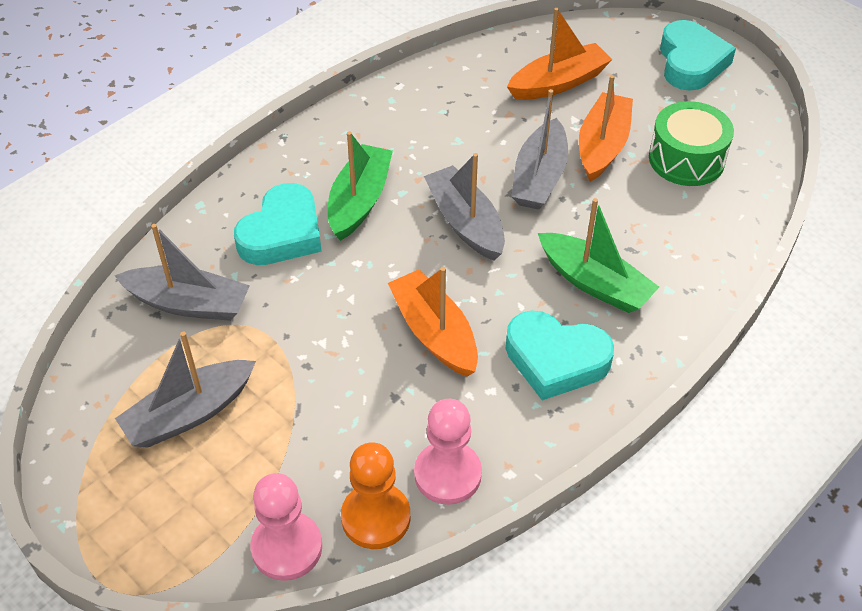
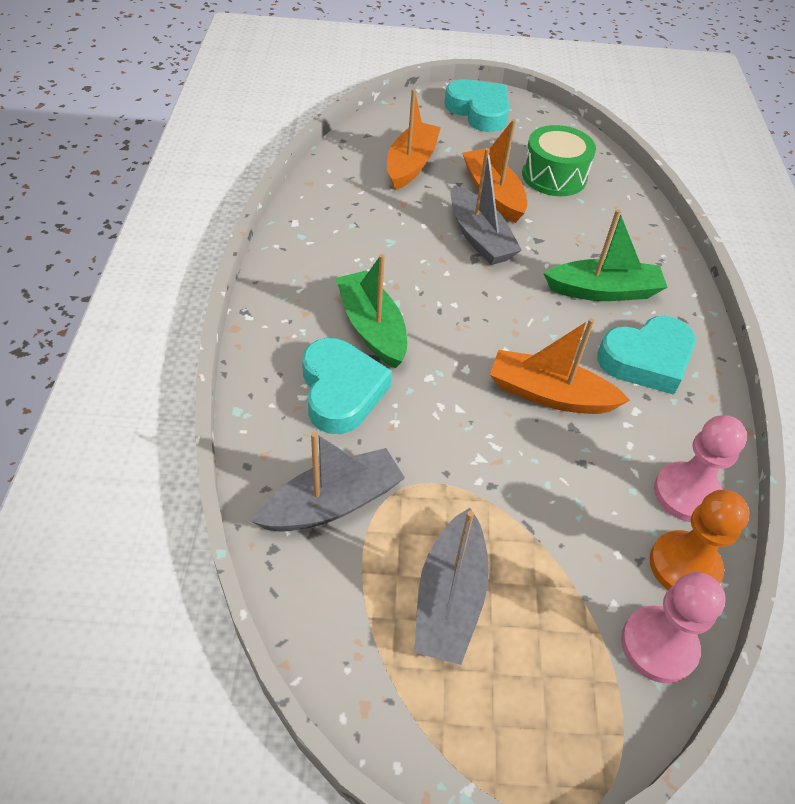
camera: 45 degrees left, 0 degrees up
(465, 223) = (470, 299): grey boat -> none

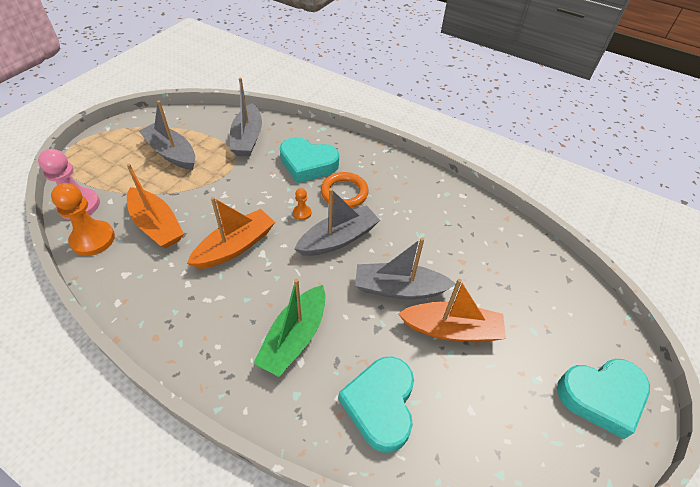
camera: 120 degrees right, 0 degrees up
(372, 328) = (344, 193): green boat -> orange ring
(411, 164) = (514, 290): orange boat -> orange boat (157, 225)
(442, 355) = (302, 213): none -> orange pawn
(455, 305) = (338, 239): none -> grey boat
(554, 176) = (461, 400): green drum -> none
(646, 360) = (216, 319): turquoise heart -> turquoise heart (380, 405)
(686, 493) = (120, 269): pink pawn -> none

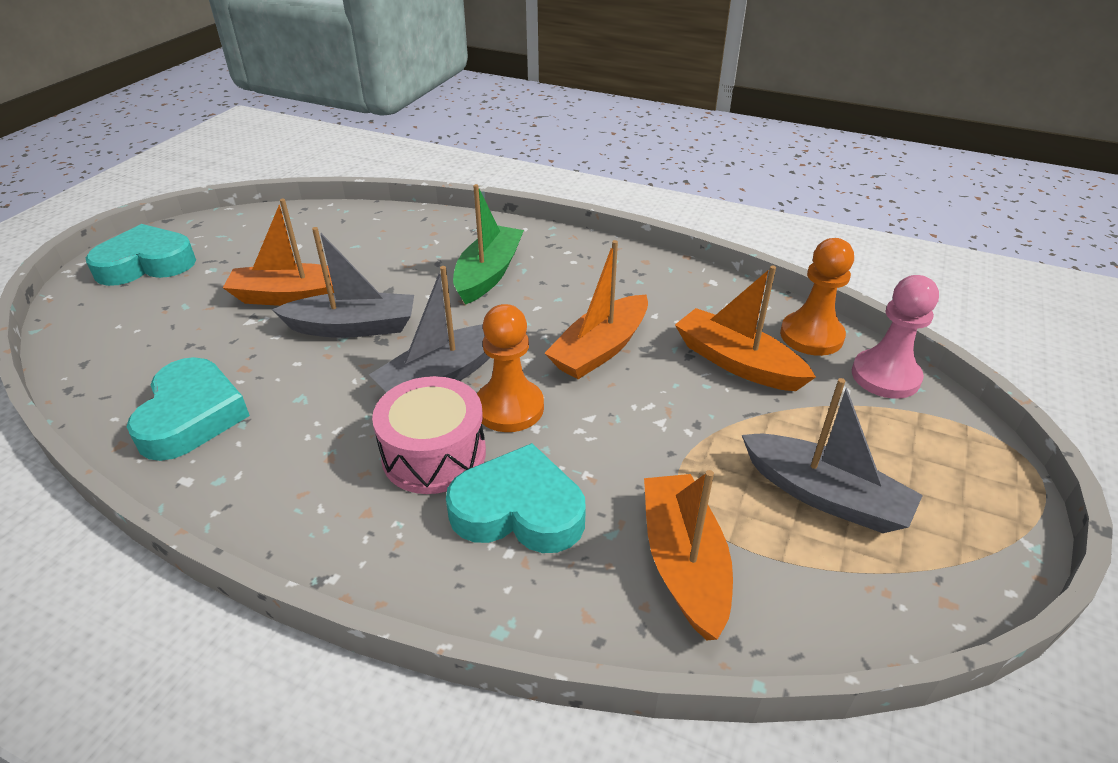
camera: 175 degrees right, 10 degrees down
(247, 138) = (683, 563): grey boat -> orange boat
(302, 213) = (509, 408): orange pawn -> orange pawn, size x2.08
(344, 193) = (434, 454): orange ring -> pink drum
(380, 405) = (391, 241): turquoise heart -> turquoise heart (191, 416)

